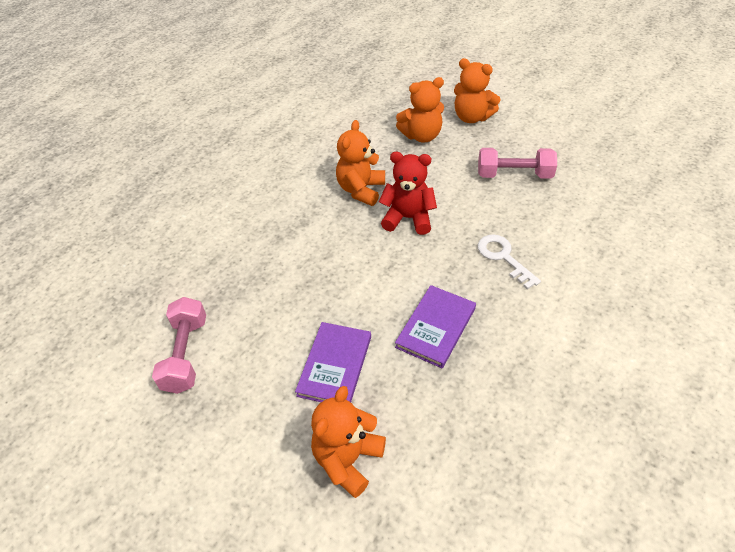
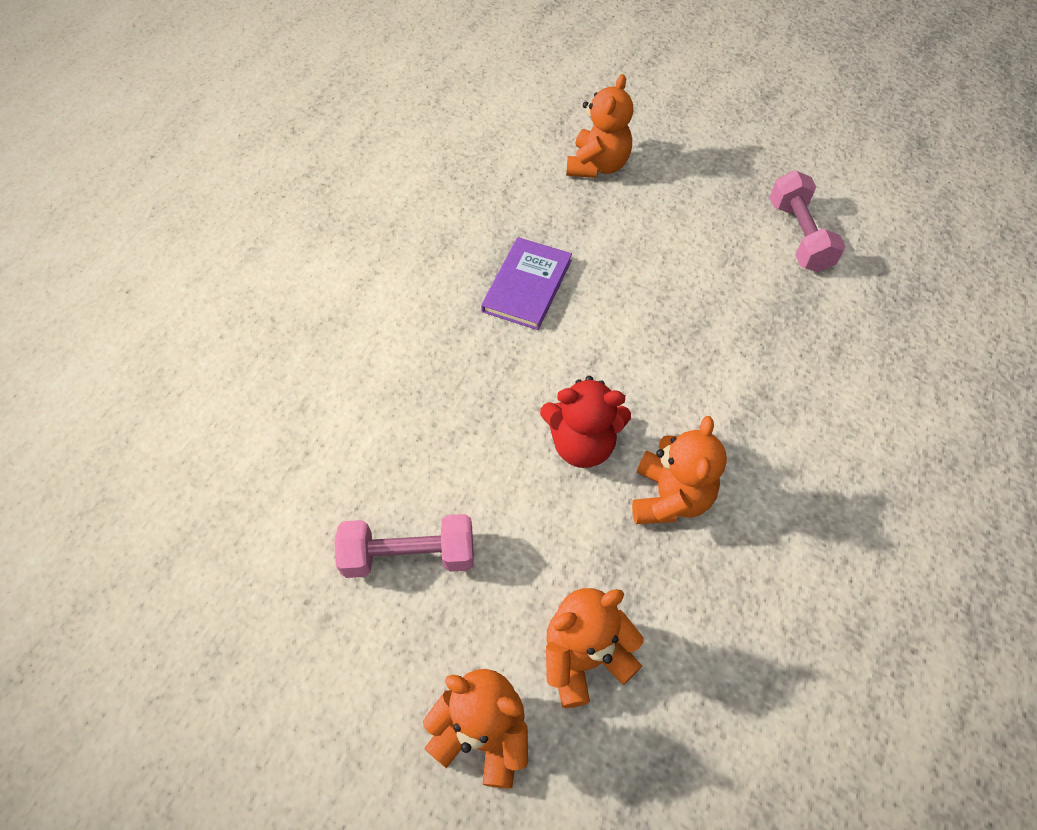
camera: 170 degrees right, 10 degrees up
(335, 366) = (632, 238): purple book -> none
(503, 257) = (441, 386): white key -> none

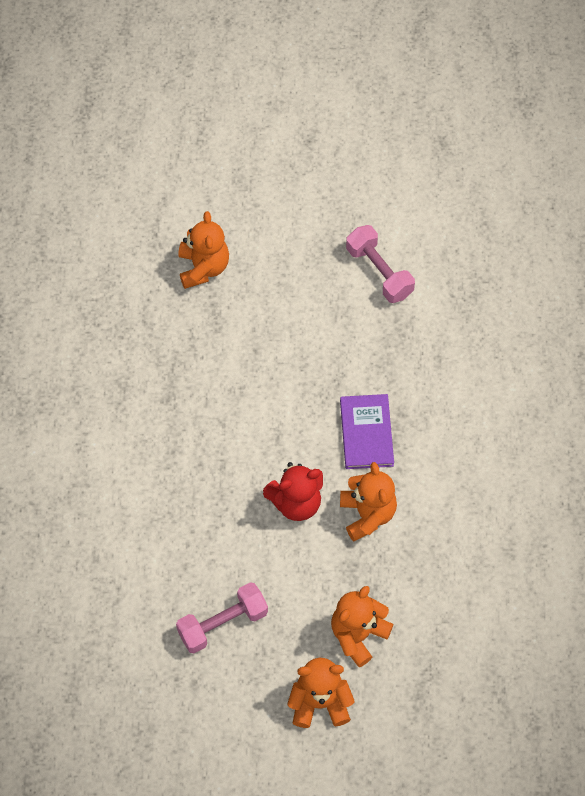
camera: 25 degrees left, 5 degrees up
(527, 286) = (201, 398): purple book -> purple book (366, 433)

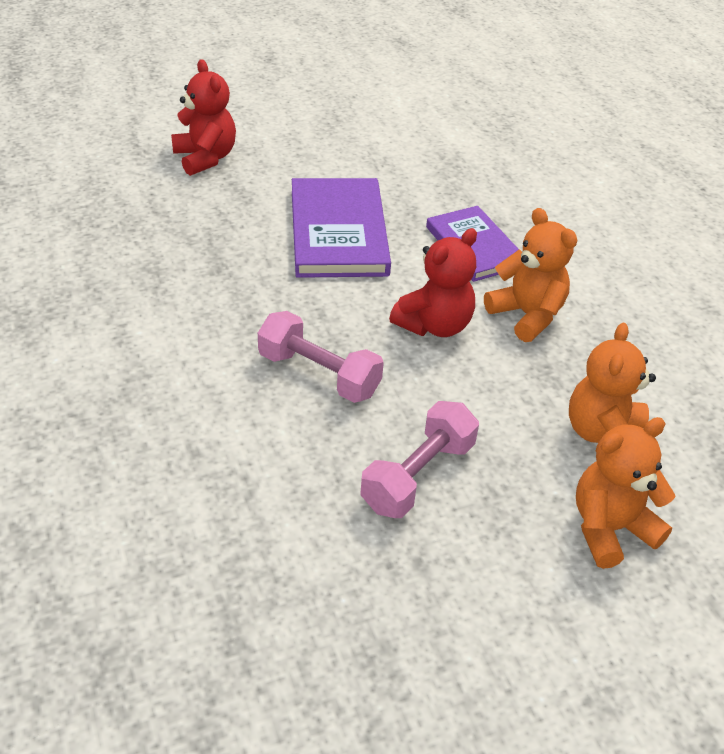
camera: 25 degrees left, 20 degrees down
(203, 267) = (205, 158): orange teddy bear -> red teddy bear
(271, 386) = (338, 232): none -> purple book
(379, 272) = (400, 128): pink dumbbell -> pink dumbbell (319, 374)

